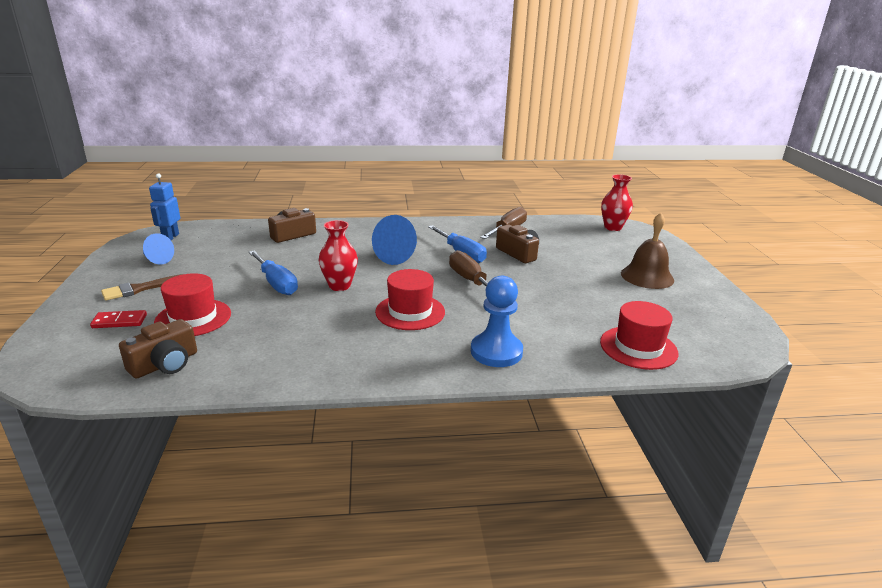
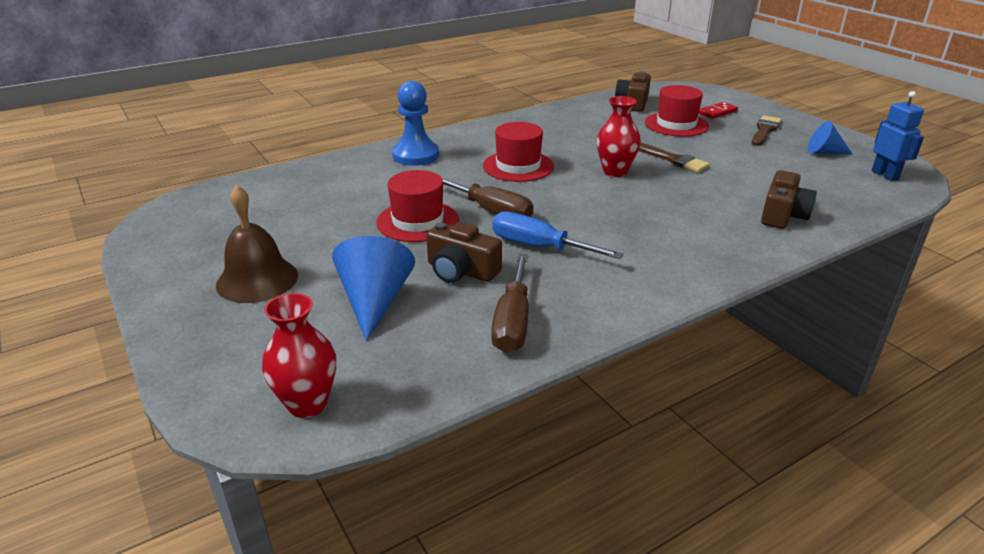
camera: 155 degrees right, 5 degrees up
(276, 284) = (673, 160): blue screwdriver -> brown brush
(399, 256) = (610, 221): blue cone -> blue cone (375, 301)
(638, 347) = (286, 186): red hat -> red hat (417, 221)

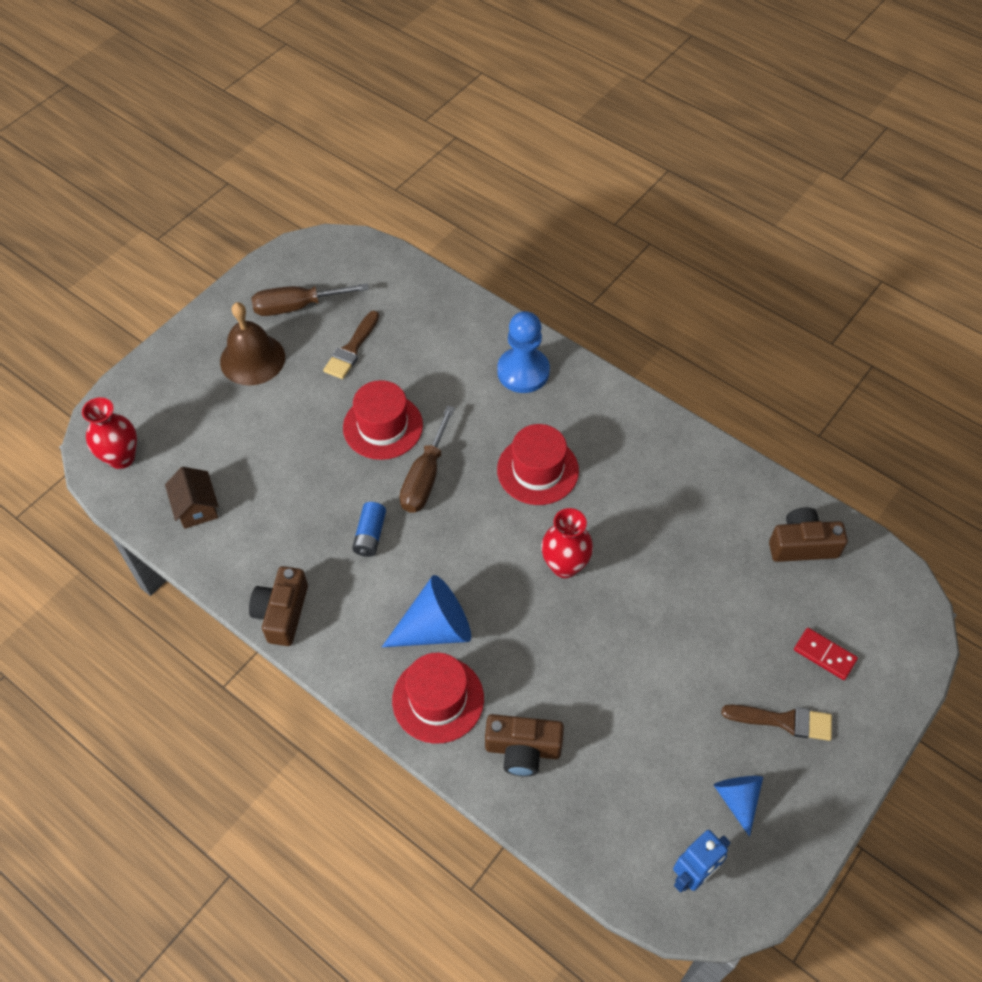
camera: 70 degrees right, 25 degrees up
(375, 301) = (246, 446): blue cone -> blue cone (435, 628)
(434, 350) = (196, 507): none -> brown house
(461, 271) = (309, 488): brown camera -> brown camera (282, 613)
(512, 322) = (246, 547): brown screwdriver -> brown screwdriver (297, 306)
(539, 247) = (370, 535): blue screwdriver -> blue battery
(673, 160) = (627, 620): brown brush -> brown brush (351, 349)
(676, 124) = (748, 609): red hat -> red hat (438, 699)

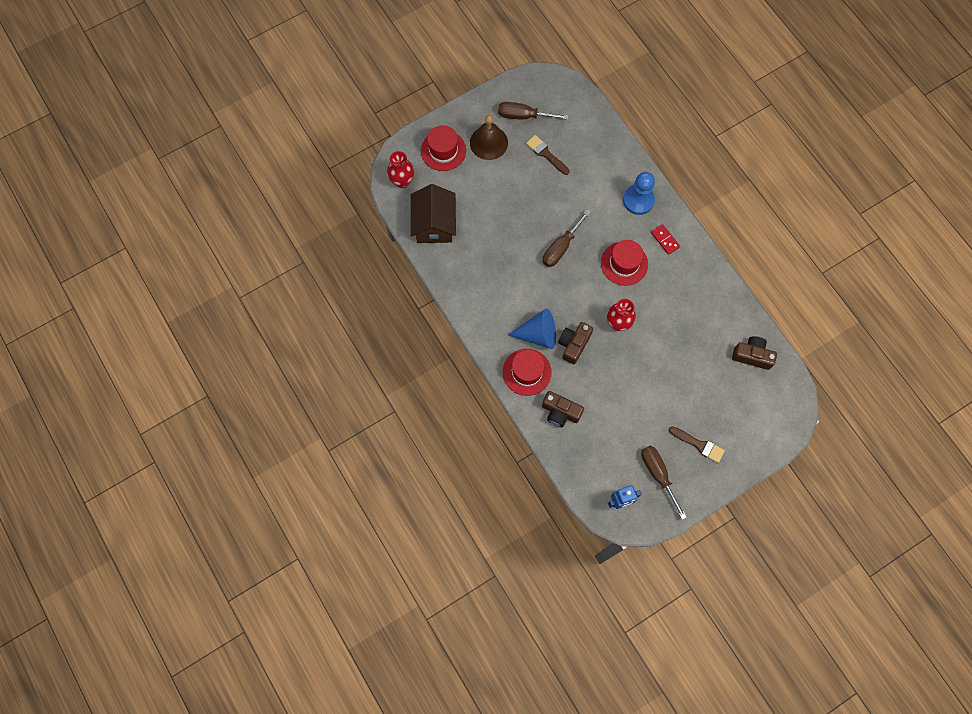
camera: 20 degrees right, 15 degrees up
(196, 507) = (434, 224): brown house -> brown house, size x1.81
(282, 613) = (462, 299): brown camera -> brown camera (573, 344)
(351, 349) = (546, 154): brown brush -> brown brush turned 90 degrees clockwise
(370, 535) = (520, 271): blue battery -> none
(383, 426) = (548, 209): red hat -> red hat (443, 150)
(737, 799) = (658, 474): blue cone -> brown screwdriver
(824, 655) = (736, 419): red domino -> red domino (665, 240)

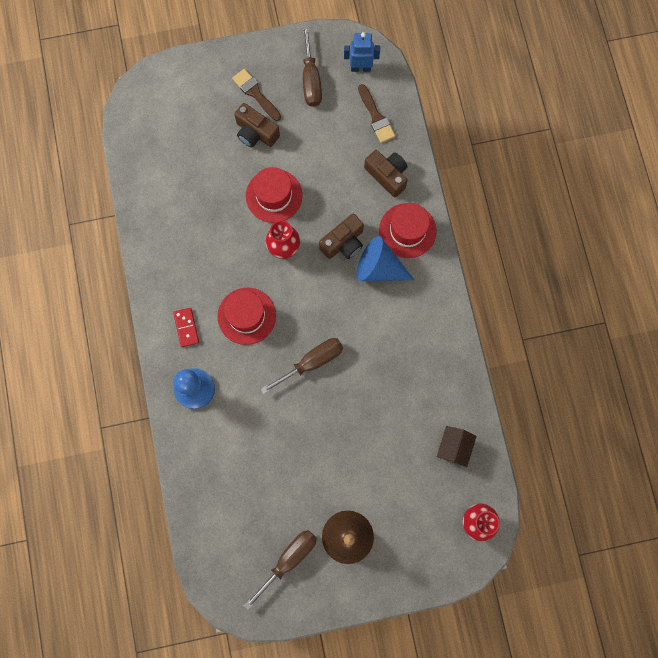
camera: 160 degrees left, 5 degrees up
(434, 224) = (454, 447): brown house -> brown house, size x0.55
(443, 150) = (410, 546): red hat -> red hat (274, 195)
(523, 116) = (289, 559): brown screwdriver -> brown screwdriver turned 75 degrees counterclockwise
(546, 154) = (281, 493): brown brush -> brown brush (376, 117)
(752, 355) = (154, 163): brown camera -> brown camera (255, 133)

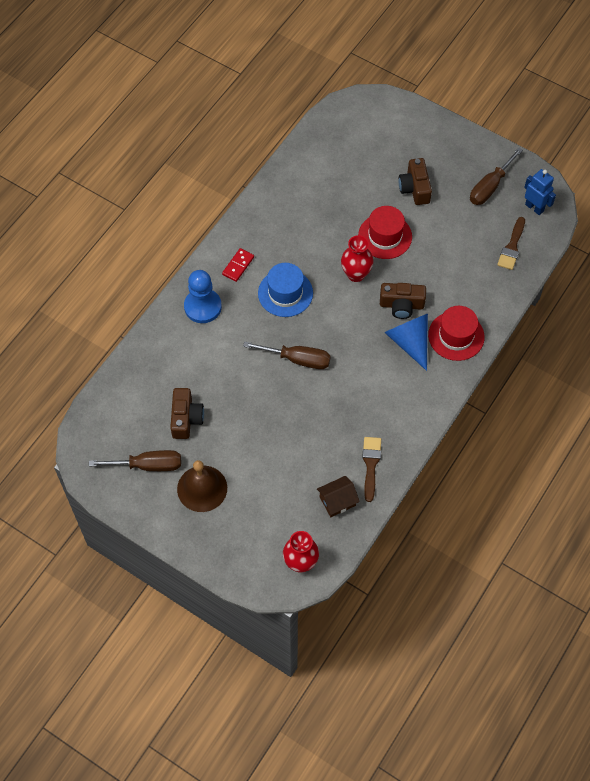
camera: 45 degrees right, 15 degrees down
(246, 316) = (285, 293): red hat -> blue hat
(255, 93) = (441, 164): brown brush -> brown brush (371, 465)
(387, 175) = (479, 289): brown camera -> brown camera (186, 418)

